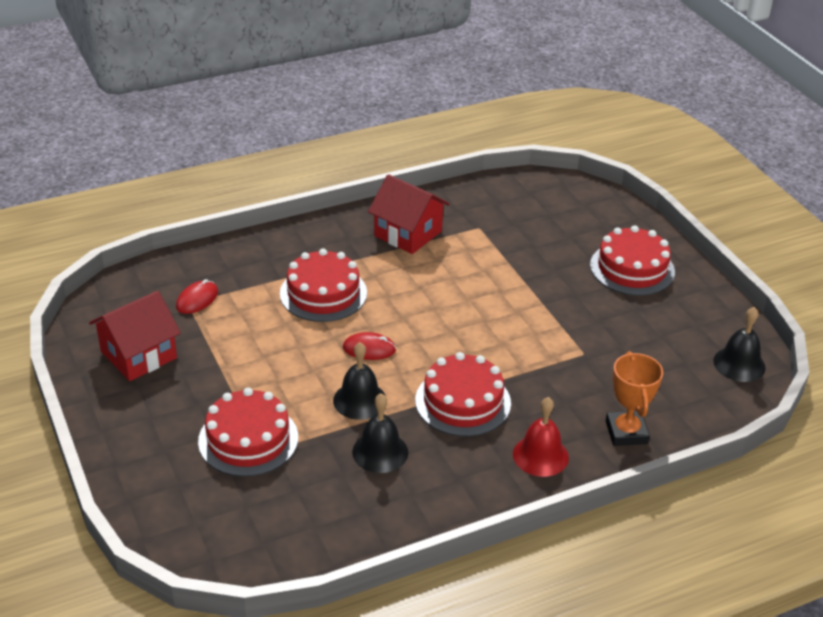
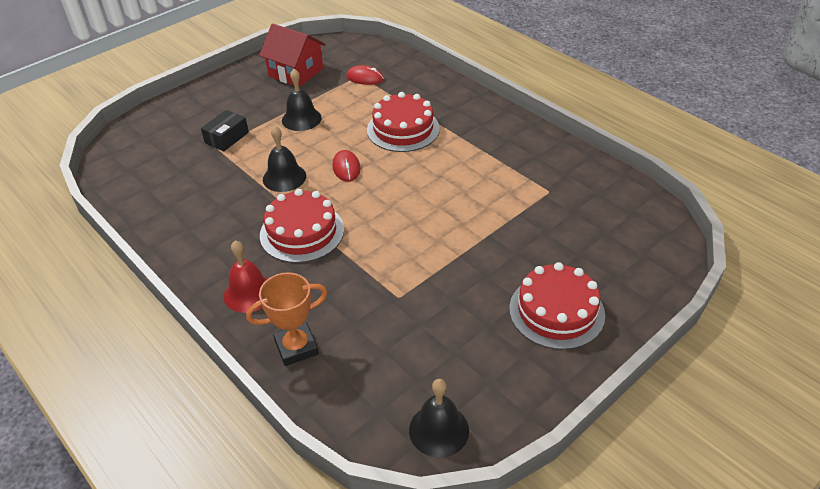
camera: 75 degrees right, 5 degrees up
(248, 439) = (226, 138): red cake -> black box
(380, 452) = (230, 201): black bell -> black bell (301, 119)
(408, 233) = (510, 153): red house -> none

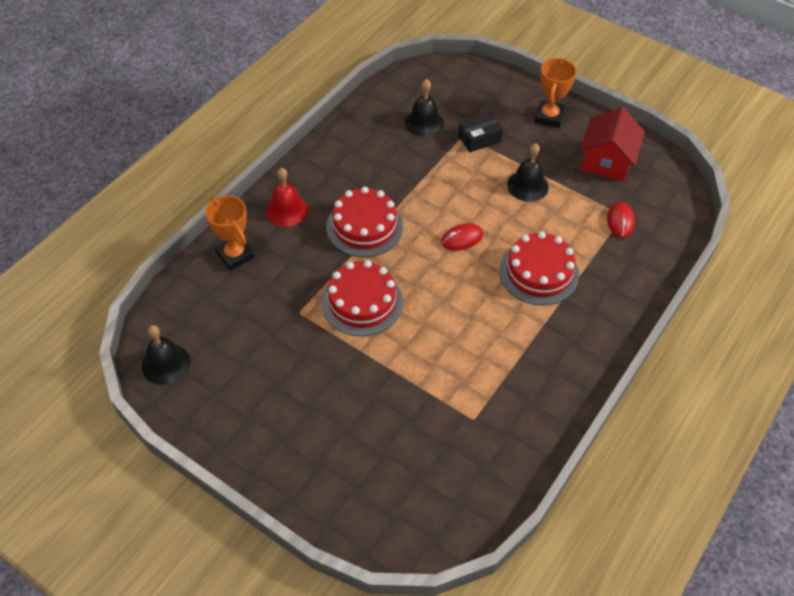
camera: 75 degrees right, 10 degrees up
(225, 93) = (549, 117): none -> orange trophy
(226, 138) = (479, 139): black box -> black box turned 45 degrees counterclockwise
(284, 177) = (434, 195): black bell -> black bell (424, 122)
(556, 311) = (302, 438): red cake -> red cake (362, 302)

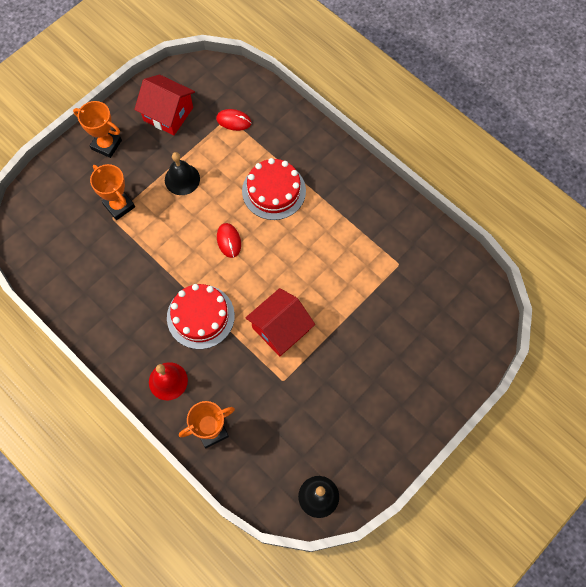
camera: 80 degrees left, 15 degrees up
(362, 302) = (280, 329): red cake -> red house
(424, 122) = (87, 248): black bell -> none
(479, 139) = (119, 205): black box -> orange trophy

